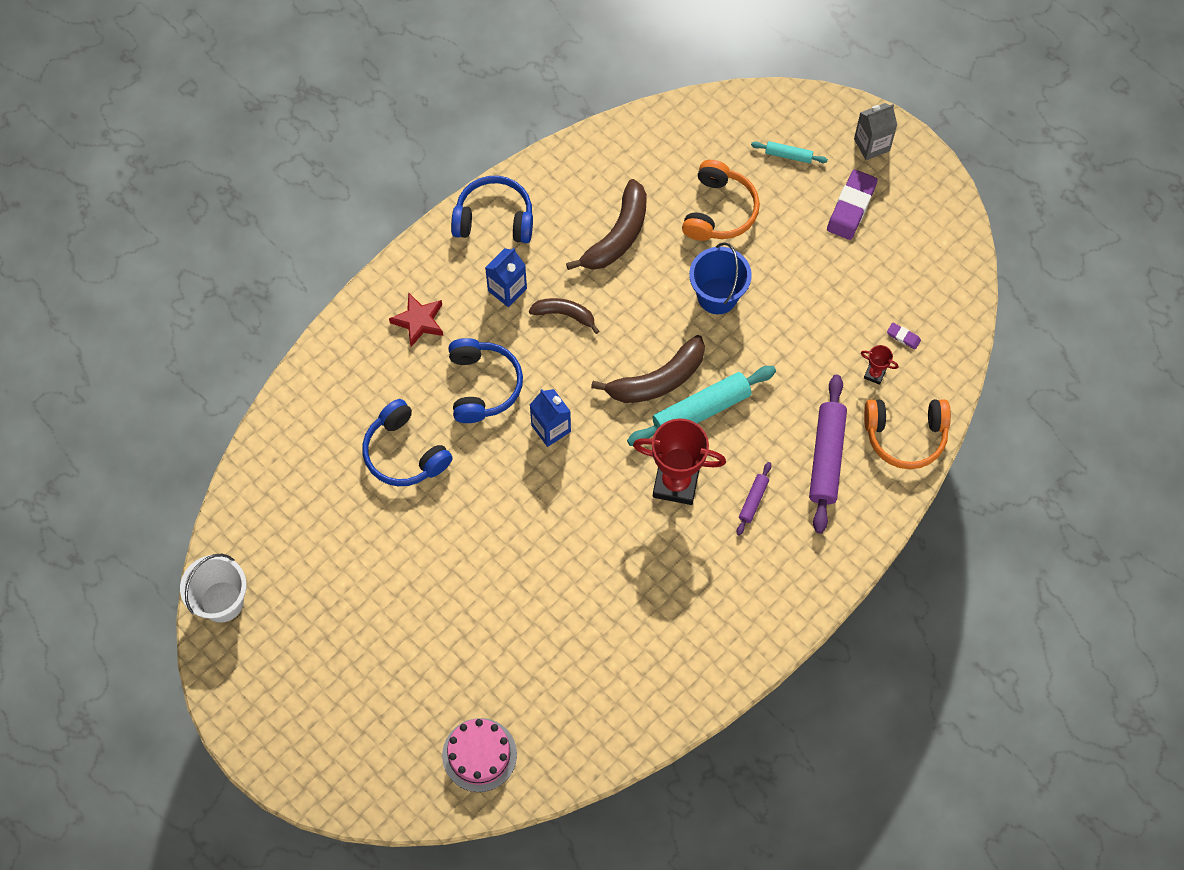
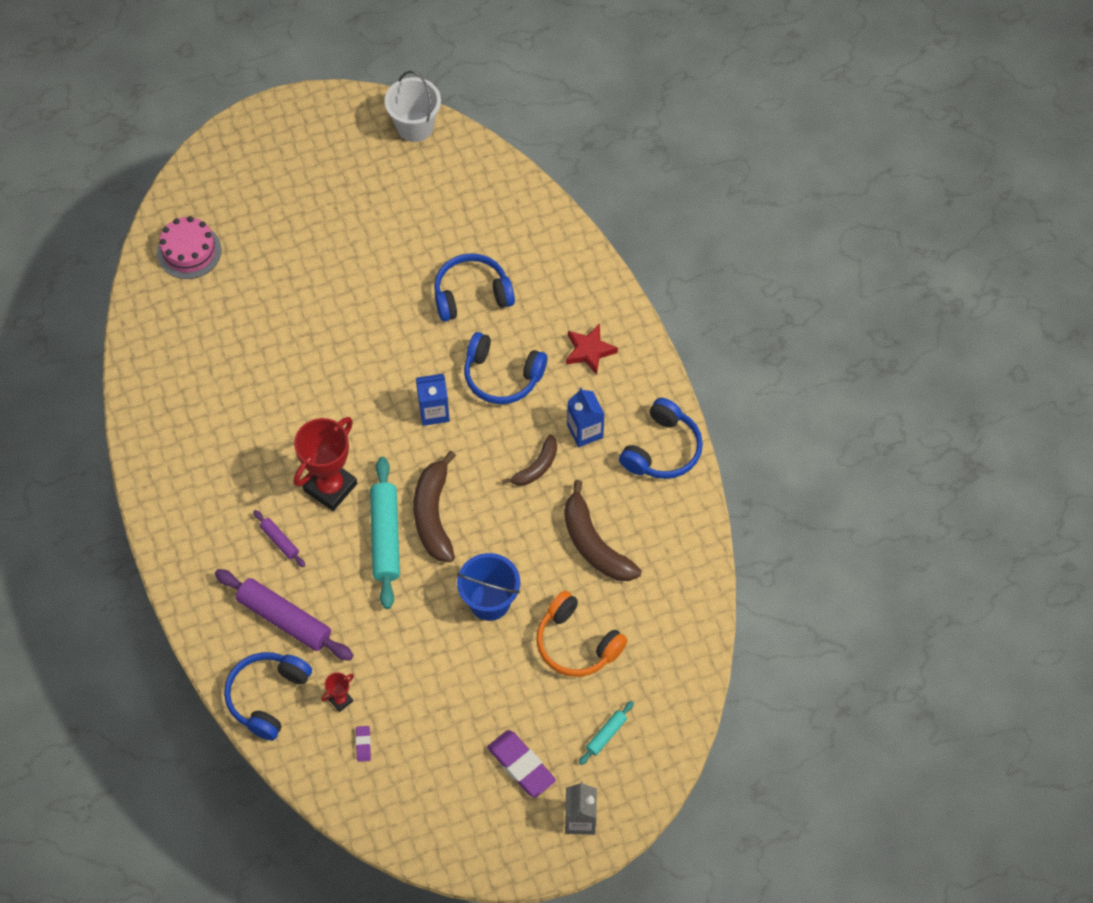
camera: 115 degrees right, 5 degrees down
(903, 337) = (363, 744): purple eraser -> purple eraser turned 60 degrees counterclockwise
(905, 436) = (267, 697): orange headphones -> blue headphones

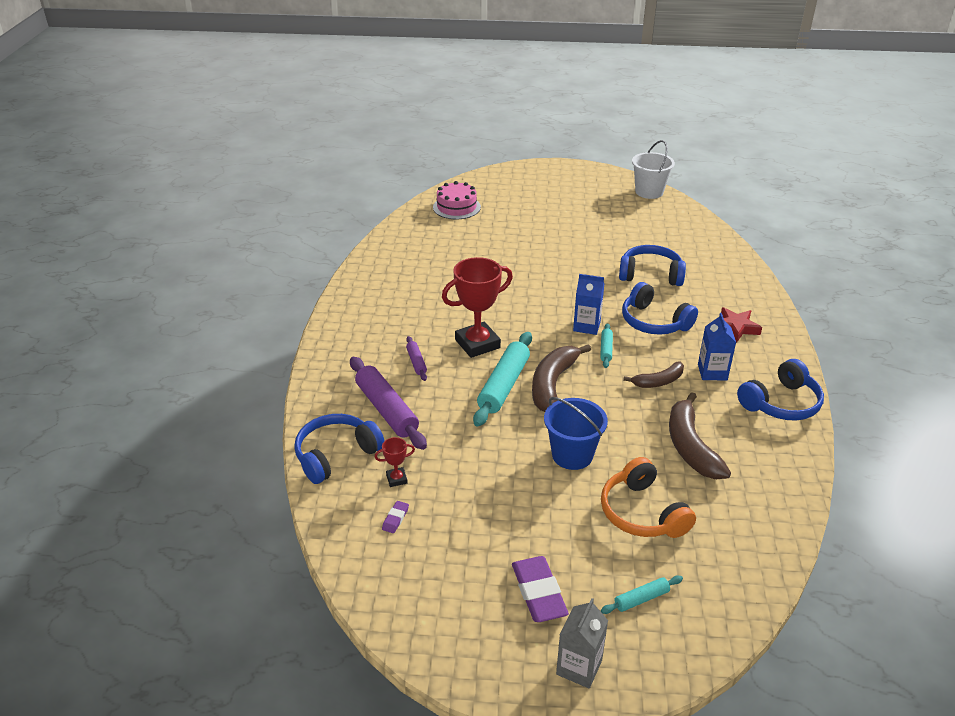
camera: 25 degrees right, 25 degrees down
(467, 440) = (606, 349): none -> turquoise rolling pin

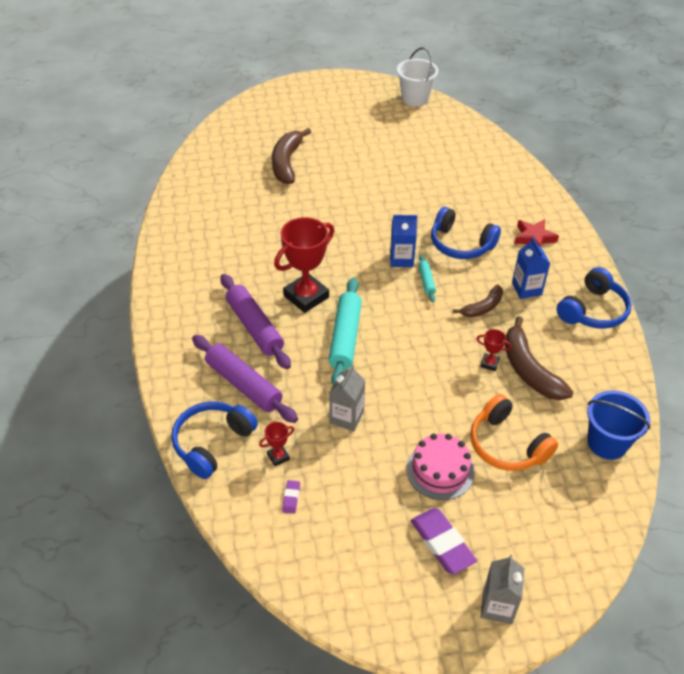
camera: 15 degrees left, 10 degrees up
(416, 362) = (254, 327): purple rolling pin -> purple rolling pin, size x2.04
(456, 207) = (235, 142): pink cake -> pink cake (440, 470)
(479, 456) = (346, 417): none -> grey carton
(553, 384) = (389, 328): brown banana -> brown banana (287, 162)
(572, 455) = (429, 399): blue bucket -> blue bucket (607, 443)
(641, 599) = (530, 529): turquoise rolling pin -> none
(648, 433) = (489, 363): none -> red trophy
(650, 275) = (443, 192): blue headphones -> none

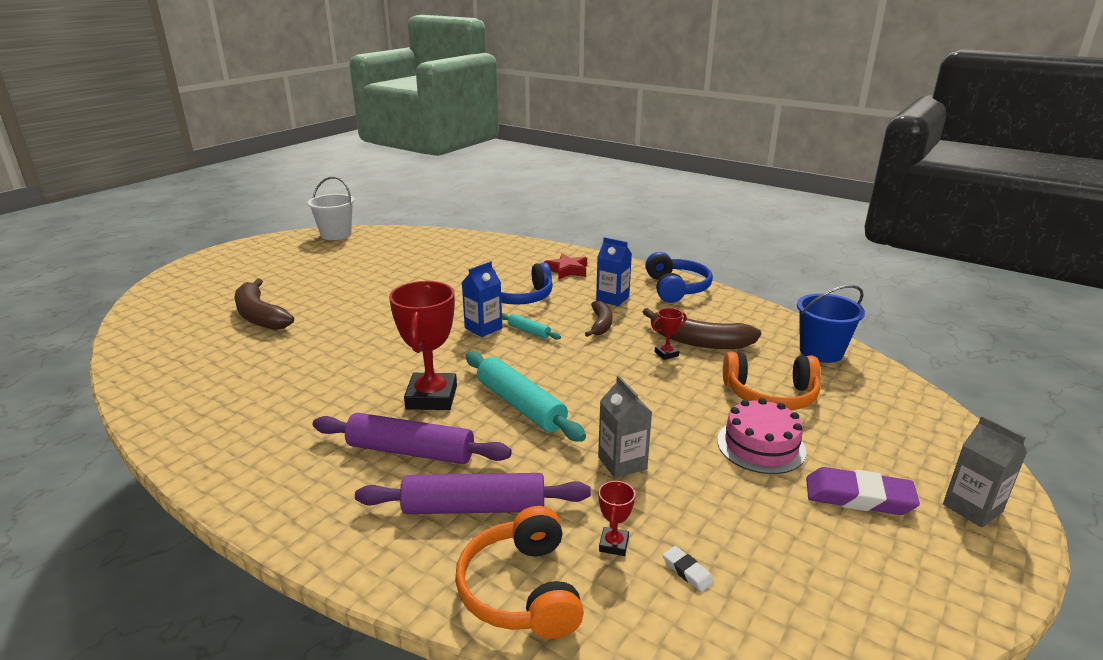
camera: 45 degrees left, 20 degrees down
(212, 443) = (521, 590): blue headphones -> orange headphones
(291, 498) = (687, 571): purple eraser -> white eraser

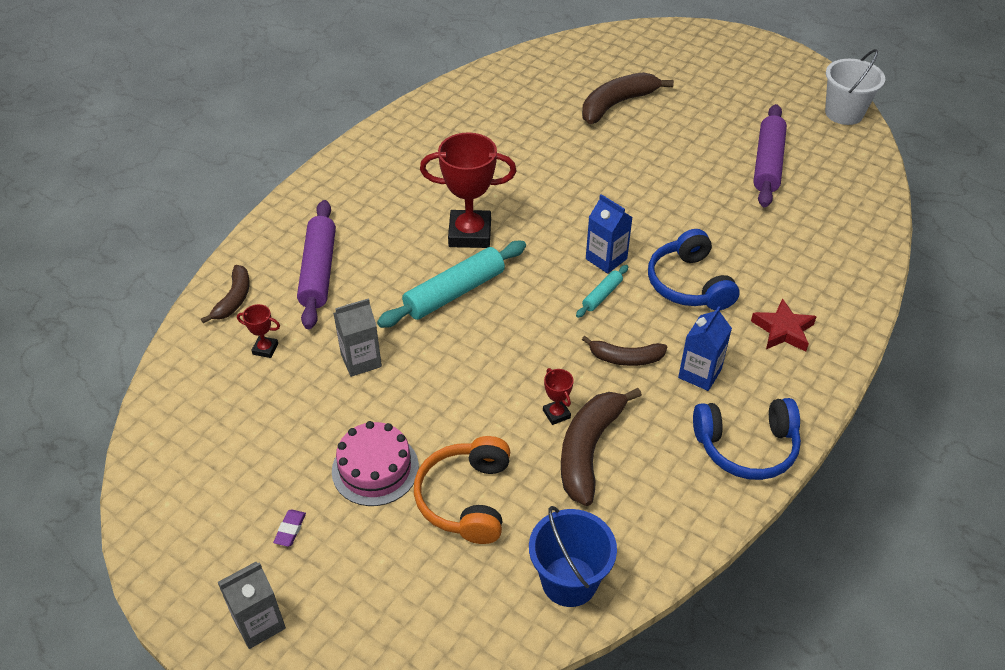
camera: 90 degrees right, 20 degrees up
(411, 451) = (391, 230): purple rolling pin -> purple rolling pin (767, 163)
(521, 590) = (234, 299): orange headphones -> brown banana
(687, 571) = (229, 389): white eraser -> none
(858, 497) = (290, 529): purple eraser -> purple eraser, size x0.47

